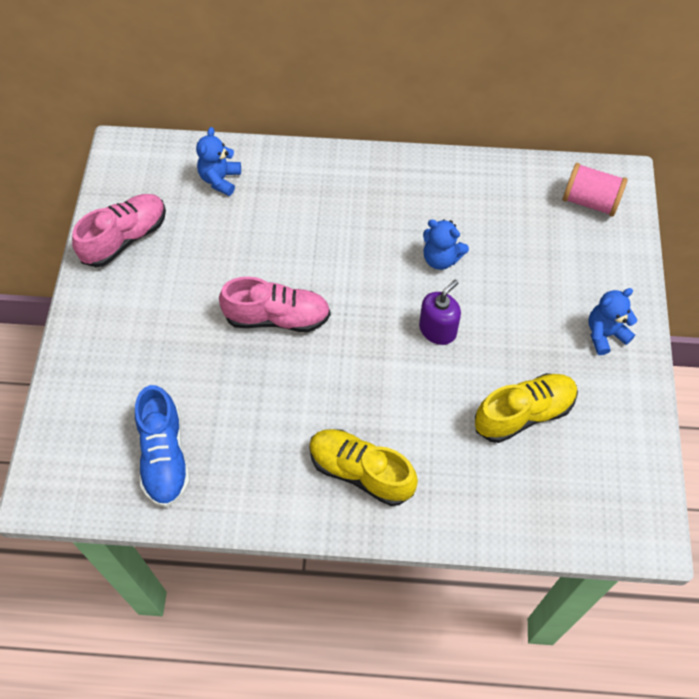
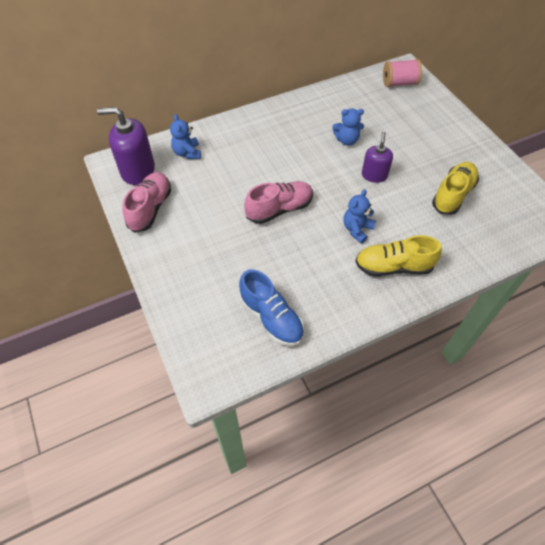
camera: 30 degrees left, 5 degrees down
(145, 177) = (138, 170): none -> purple soap dispenser
(605, 334) = (459, 139): blue teddy bear -> blue teddy bear (357, 229)

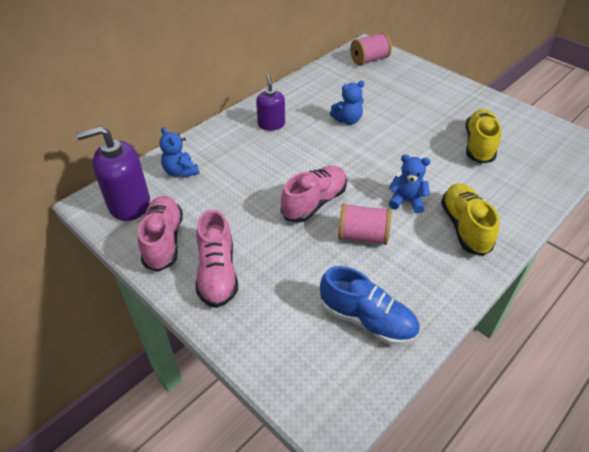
camera: 20 degrees left, 10 degrees down
(178, 246) = (217, 273): none -> pink shoe
(303, 249) = (362, 236): none -> pink spool
(357, 229) = (406, 201): blue teddy bear -> blue teddy bear turned 90 degrees clockwise
(374, 175) = (393, 145): purple soap dispenser -> purple soap dispenser (271, 124)
(393, 267) = (464, 227): yellow shoe -> yellow shoe turned 105 degrees clockwise

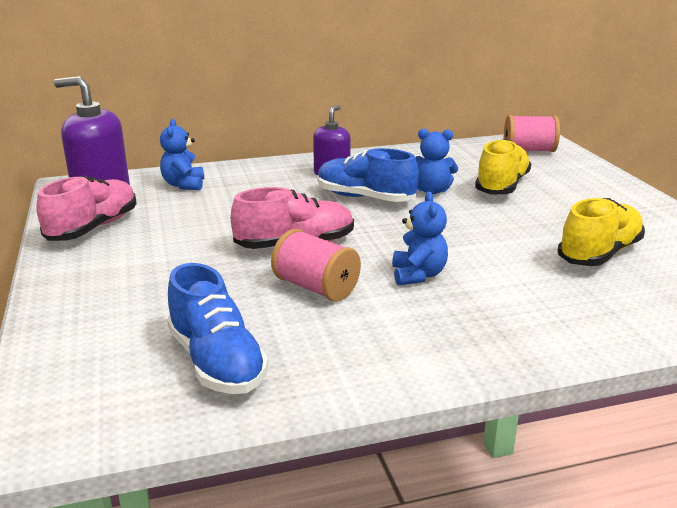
camera: 30 degrees right, 20 degrees down
(217, 273) = (109, 266): pink shoe -> none
(315, 142) = (365, 198): none -> blue shoe
(406, 201) = (418, 275): blue teddy bear -> blue teddy bear turned 45 degrees clockwise
(464, 227) = (472, 322): yellow shoe -> yellow shoe (501, 186)

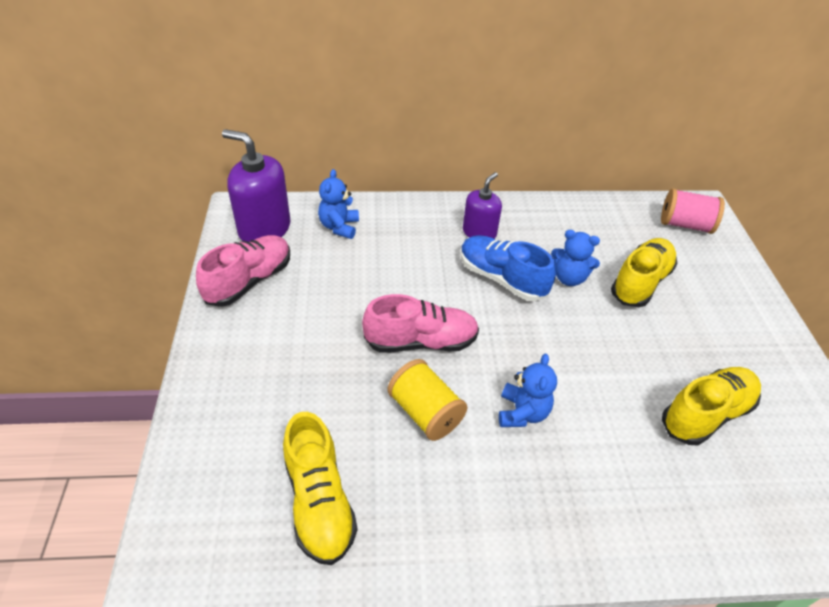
camera: 10 degrees right, 20 degrees up
(217, 362) = (319, 501): blue shoe -> yellow shoe
(316, 288) = (425, 412): pink spool -> yellow spool

